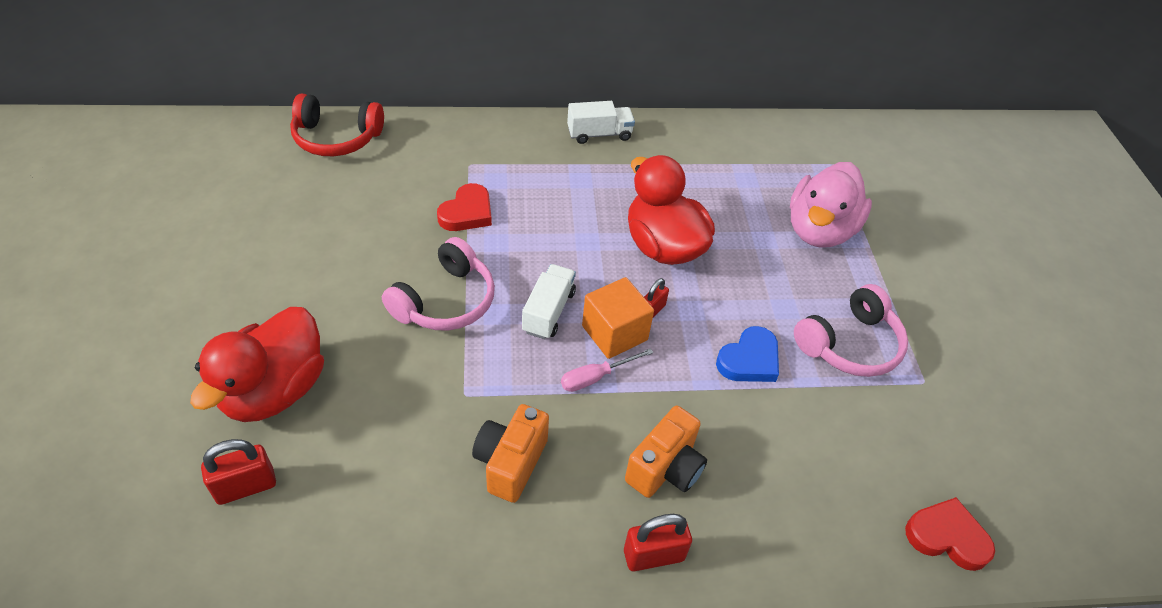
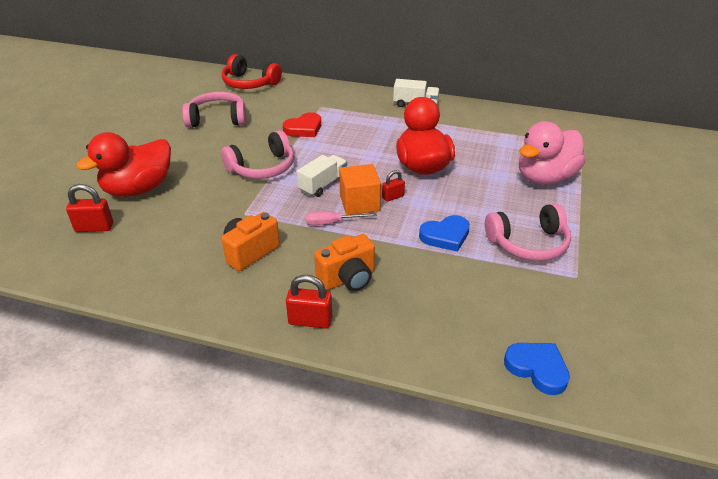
camera: 25 degrees right, 10 degrees down
(324, 221) = (217, 119): none -> pink headphones
(947, 537) = (537, 369): red heart -> blue heart

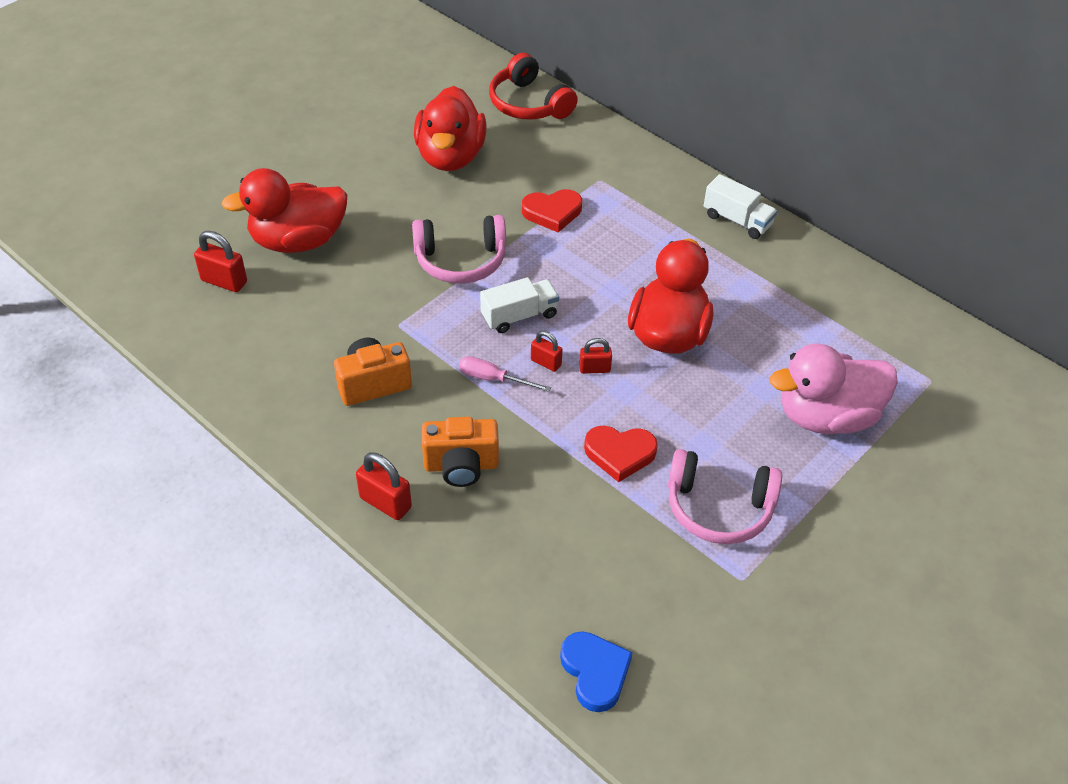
camera: 25 degrees right, 10 degrees up
(217, 119) = (450, 157): pink headphones -> red duck
(359, 203) = (546, 362): orange cube -> red padlock
(445, 236) = (620, 454): blue heart -> red heart

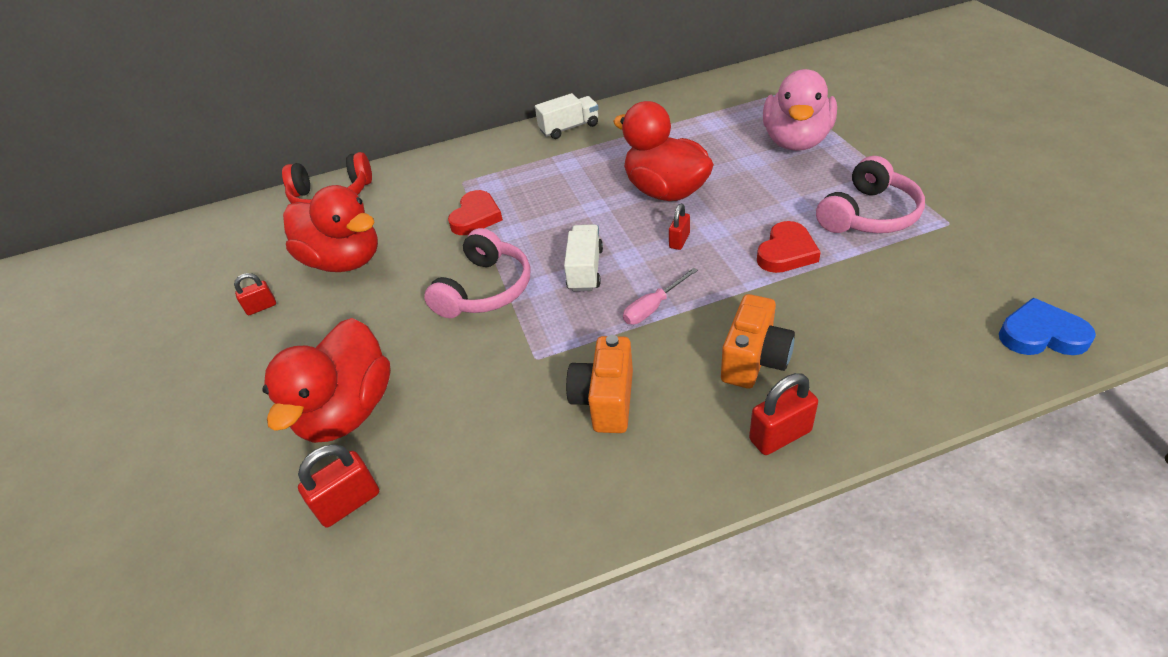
camera: 55 degrees left, 5 degrees down
(546, 362) = (654, 268): red padlock -> red padlock (261, 307)

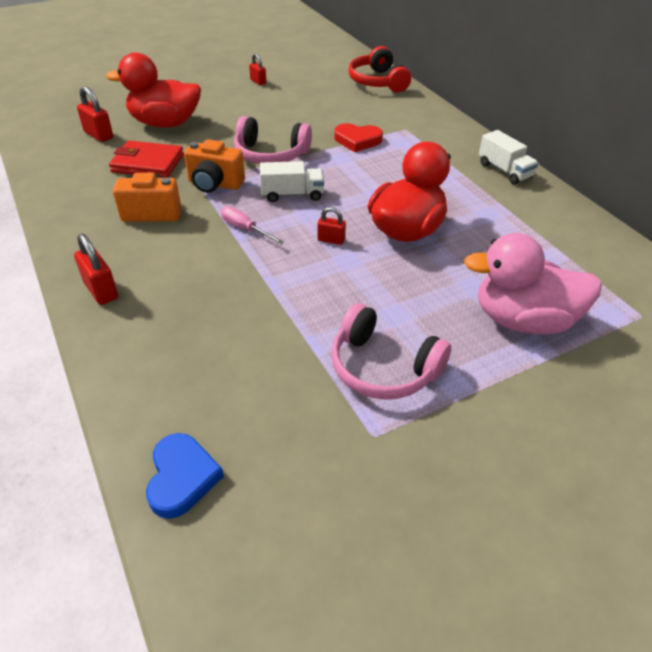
camera: 75 degrees right, 0 degrees up
(344, 261) = (303, 99): red duck -> none
(469, 420) = (148, 163): none -> red wallet
(754, 360) = (179, 280): orange camera -> orange camera (215, 184)
(786, 252) = (316, 303): red heart -> none

